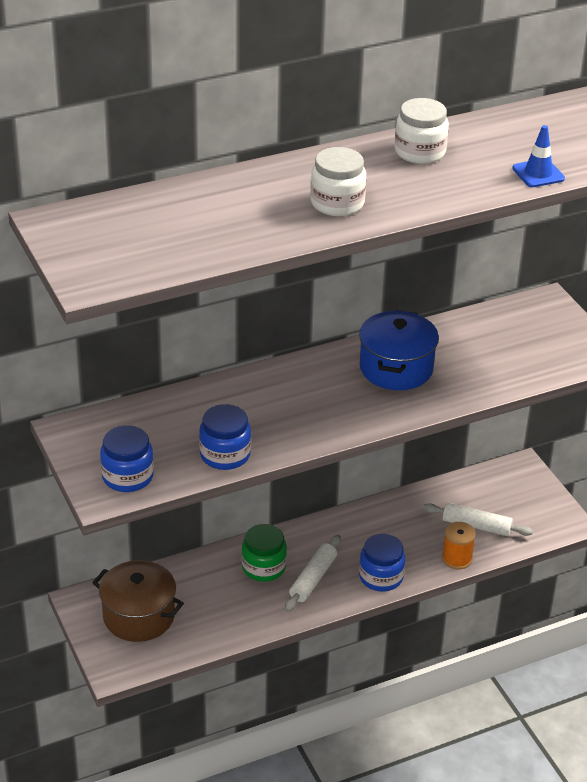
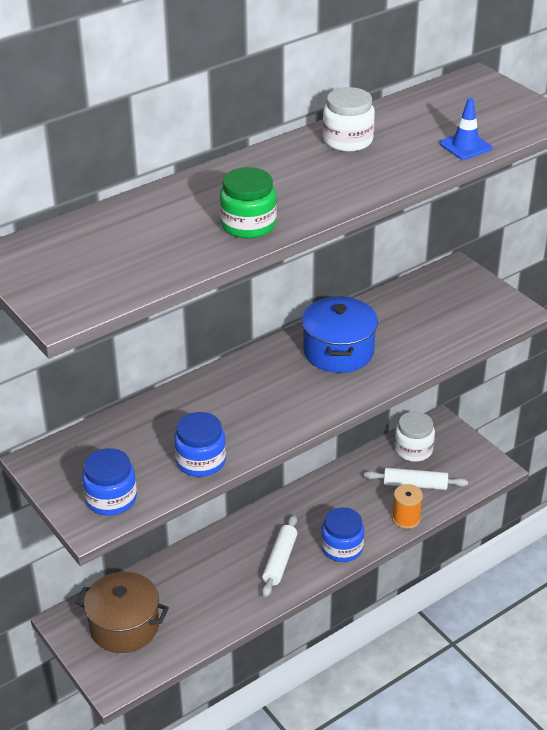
camera: 10 degrees left, 0 degrees up
(263, 567) = (231, 557): green jar -> green jar (248, 225)
(337, 203) = (286, 199): white jar -> white jar (413, 449)

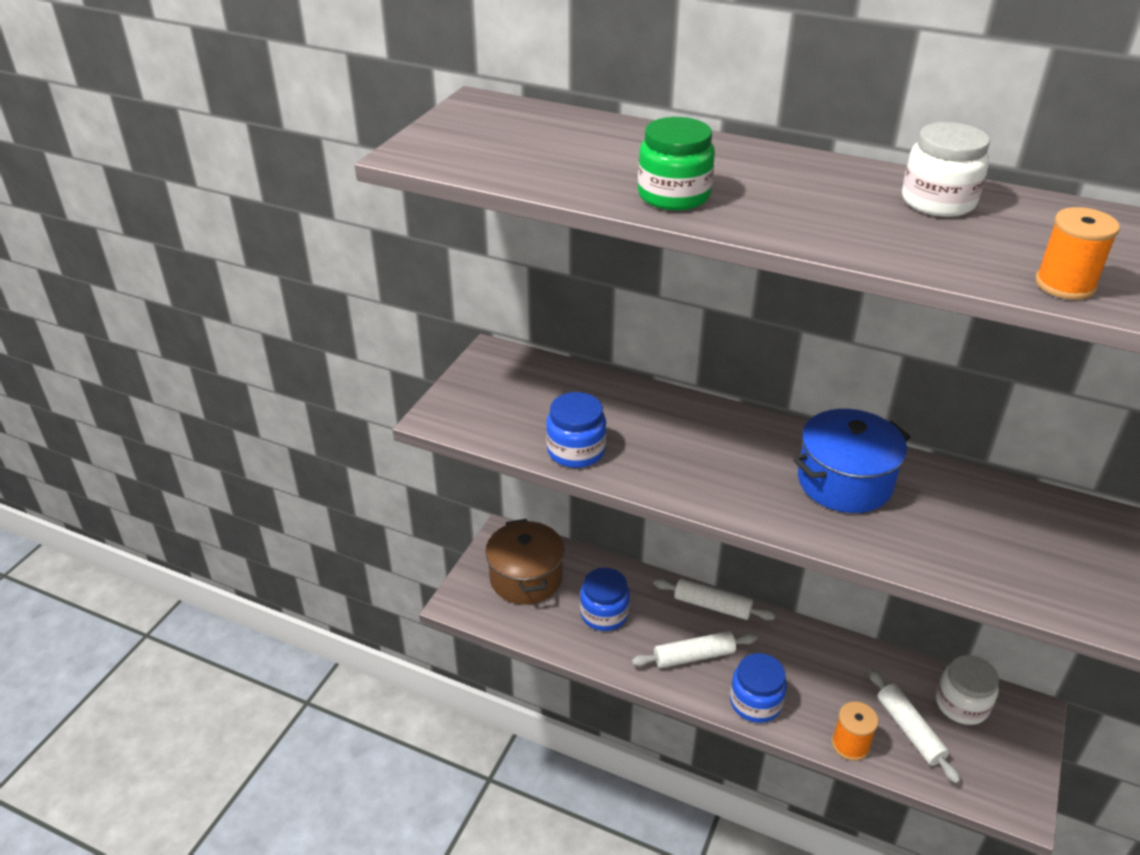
camera: 60 degrees right, 0 degrees up
(111, 499) = (478, 416): blue jar -> blue jar (604, 614)
(243, 527) = (712, 606): none -> white rolling pin
(465, 146) = (1065, 285): blue traffic cone -> orange spool

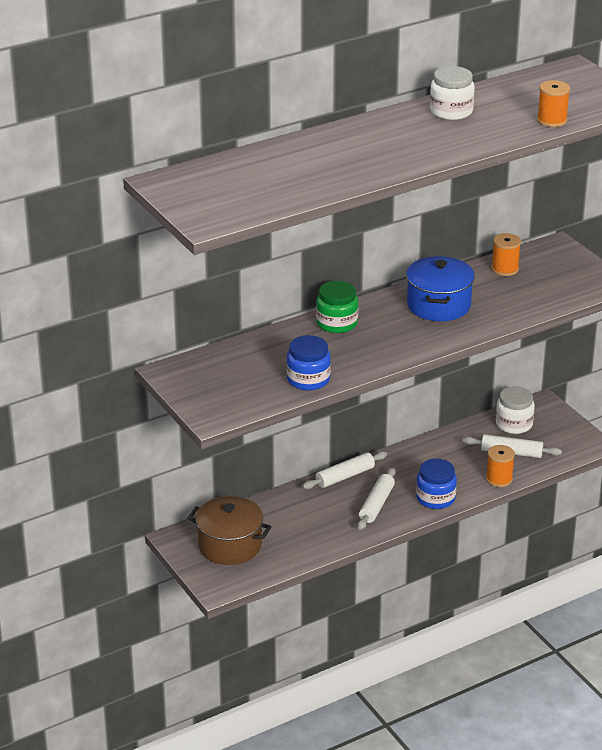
camera: 55 degrees left, 5 degrees down
(604, 614) = (301, 525): blue jar -> none
(673, 195) = (359, 170): green jar -> green jar (337, 323)
(999, 502) = (505, 269): none -> orange spool

